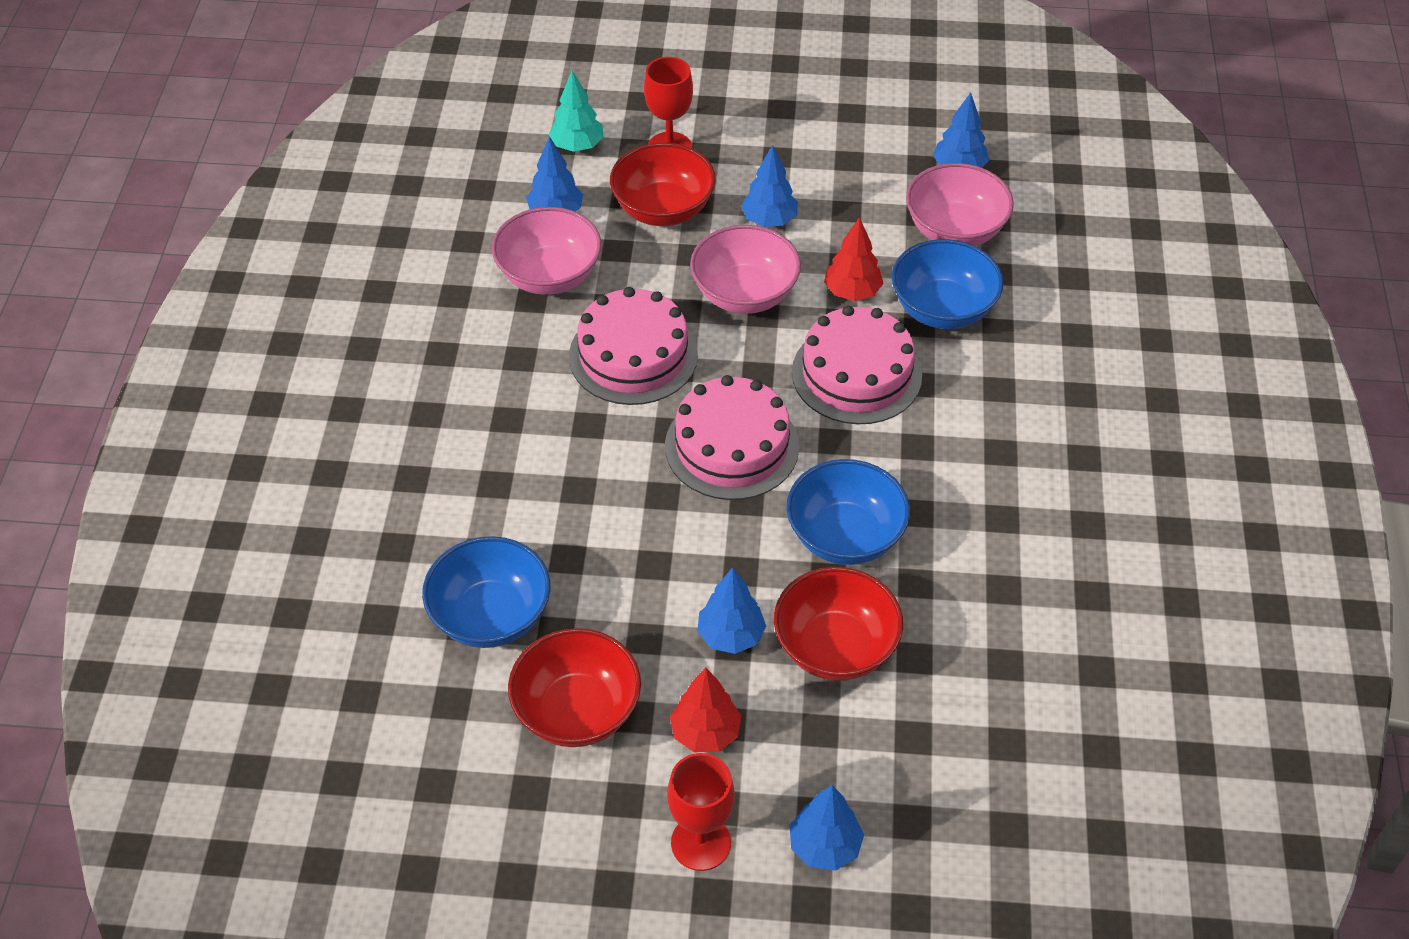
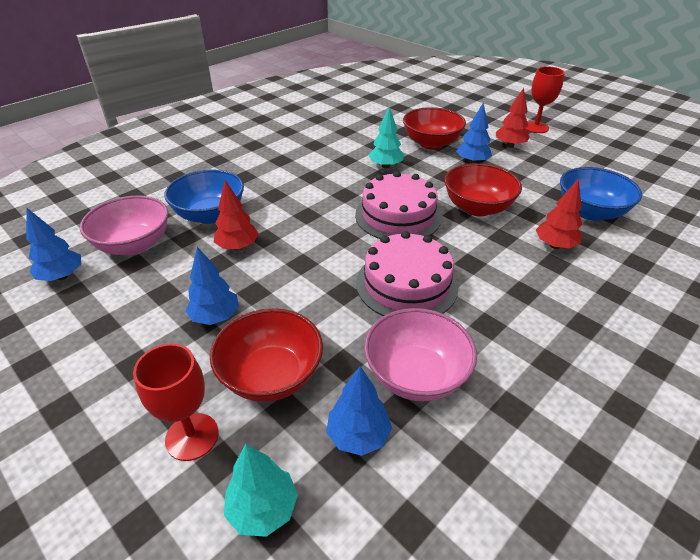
camera: 140 degrees left, 10 degrees down
(508, 514) = (554, 245): none -> red tree
(577, 711) = (563, 169): red bowl -> red bowl (477, 208)
(744, 294) = (296, 280): pink bowl -> none
(824, 846) = (490, 113): blue tree -> none
(845, 536) = (385, 166): blue bowl -> turquoise tree
(856, 374) = (295, 212): pink cake -> none

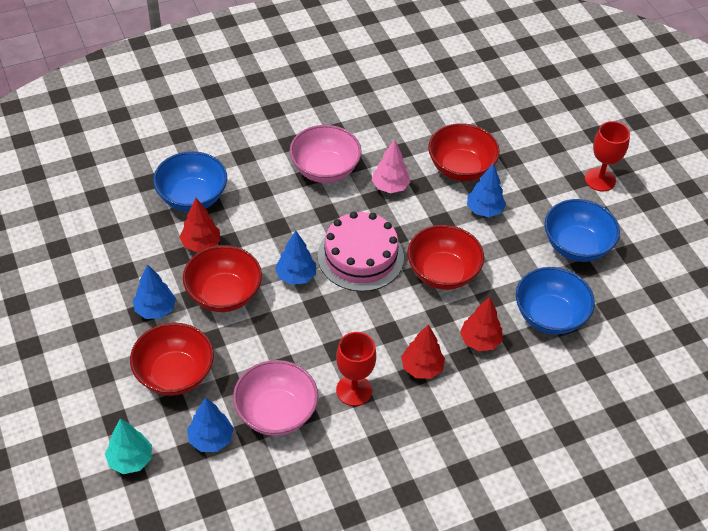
camera: 20 degrees right, 10 degrees up
(62, 276) = (53, 227): blue tree -> blue tree (296, 276)
(134, 245) = (117, 212): pink bowl -> pink bowl (325, 170)
(192, 436) = (105, 398): red goblet -> red goblet (354, 390)
(285, 280) = (224, 294): none -> red bowl
(385, 166) = (390, 186): turquoise tree -> pink tree
(406, 284) = (320, 333): pink cake -> none
(509, 145) = (545, 199): red tree -> red tree (421, 368)
(560, 165) = (576, 246): none -> blue bowl

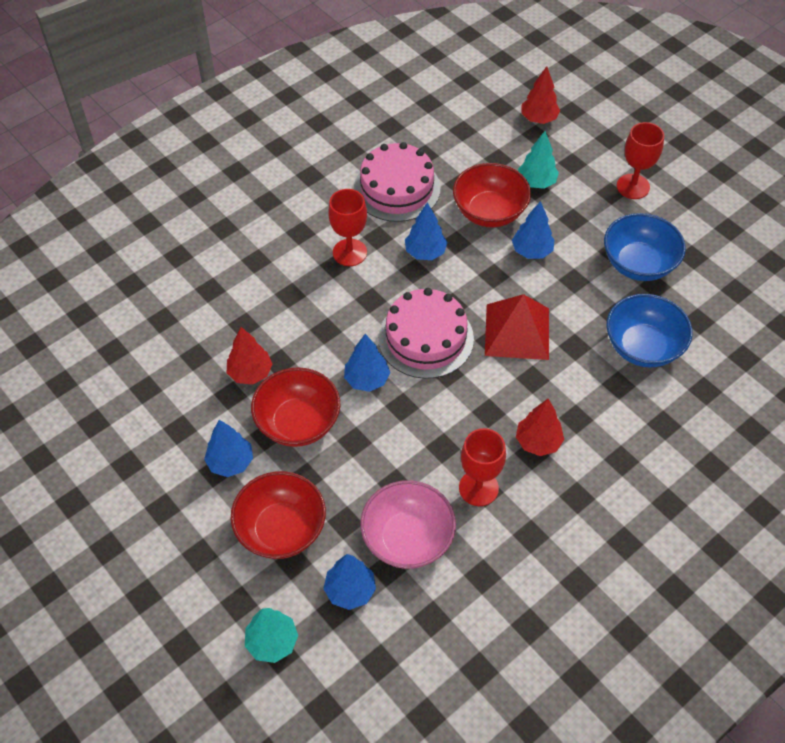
camera: 15 degrees left, 5 degrees up
(192, 197) = (219, 323): blue bowl -> none
(325, 170) = (349, 252): pink bowl -> red goblet
(388, 128) = (397, 188): none -> pink cake
(390, 186) = (425, 252): pink tree -> blue tree
(442, 273) = (517, 331): red bowl -> red pyramid
(480, 341) = (584, 394): red tree -> red tree (538, 119)
(513, 154) = (536, 182): none -> turquoise tree

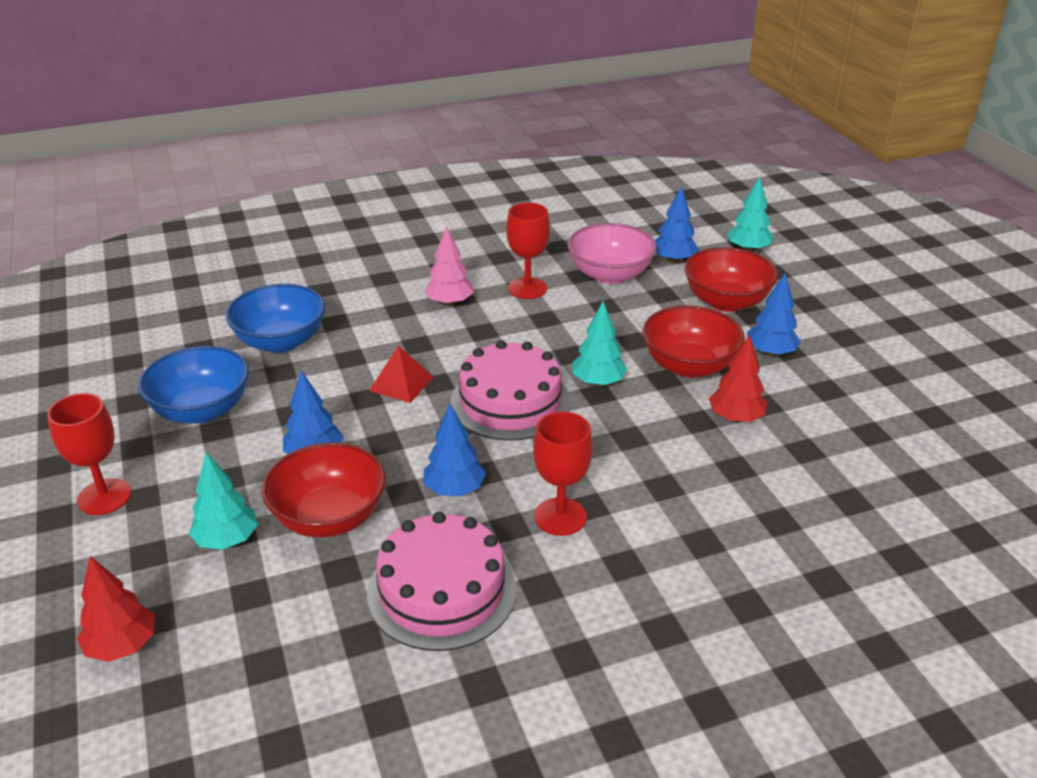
camera: 160 degrees left, 20 degrees down
(367, 379) = (598, 382): blue tree -> turquoise tree
(517, 331) = (401, 383): red pyramid -> red pyramid, size x0.61
(538, 442) = (450, 303): red tree -> pink tree

